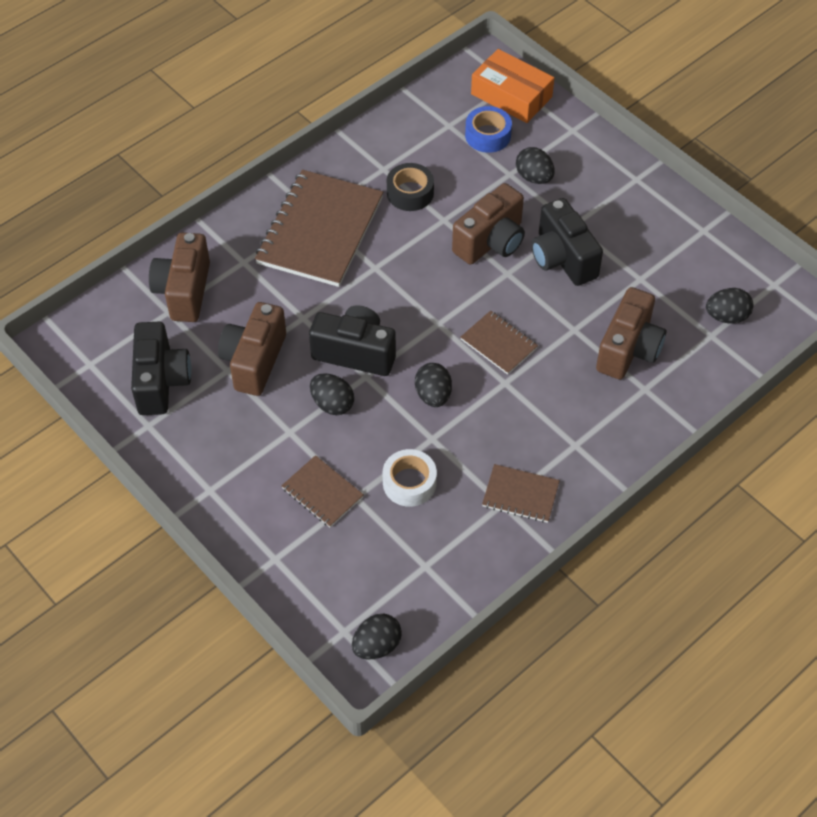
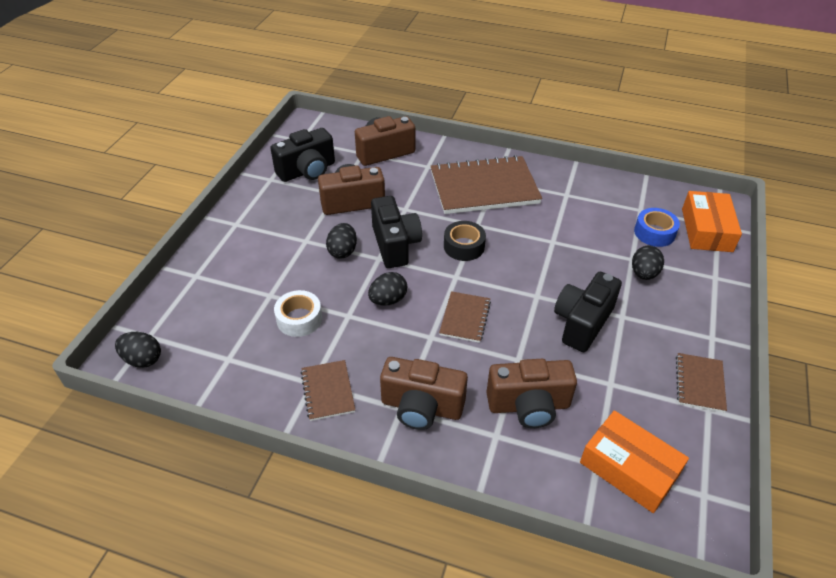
camera: 60 degrees right, 10 degrees down
(322, 492) = (263, 276): brown notebook -> brown notebook (699, 383)
(410, 193) = (559, 215): black tape -> black tape (464, 246)
(491, 241) = (557, 274): brown camera -> brown camera (421, 407)
(726, 316) = (629, 468): black egg -> orange box

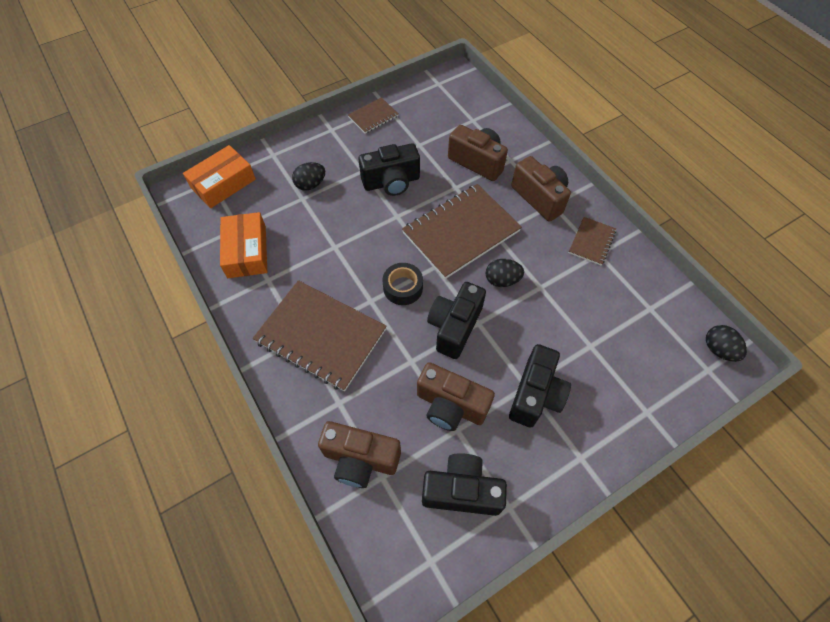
camera: 140 degrees left, 15 degrees up
(294, 239) = (535, 395): none -> black camera
(299, 319) = (579, 307): white tape -> none
(343, 251) = (502, 350): black egg -> none
(465, 318) = (461, 232): brown notebook -> brown notebook, size x2.06
(629, 468) = (459, 110): orange box -> orange box (246, 251)
(654, 233) = (258, 205): blue tape -> none

